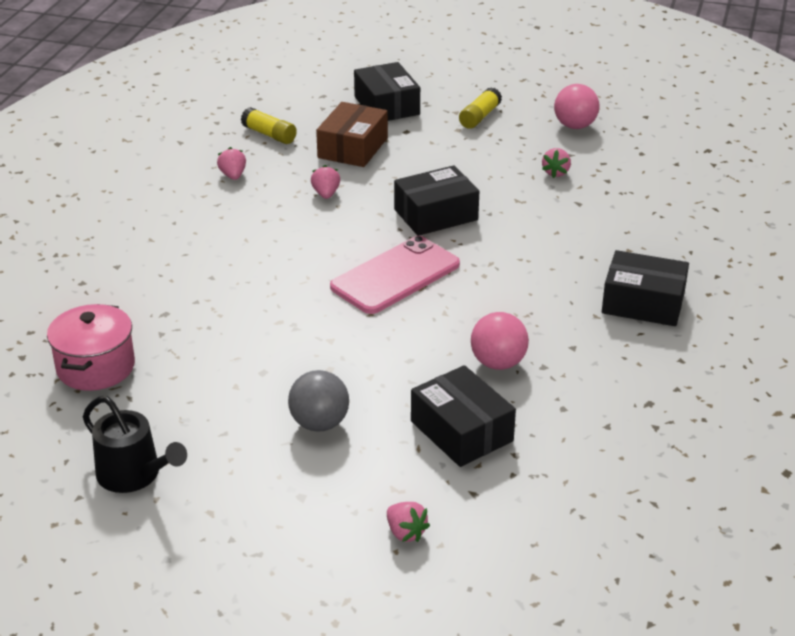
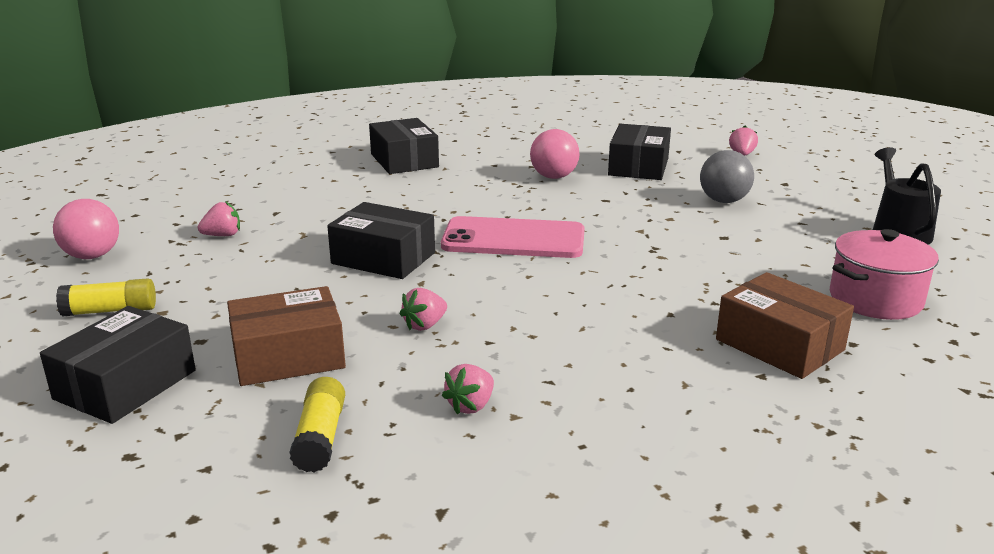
camera: 130 degrees left, 10 degrees down
(125, 291) = (779, 345): none -> brown box

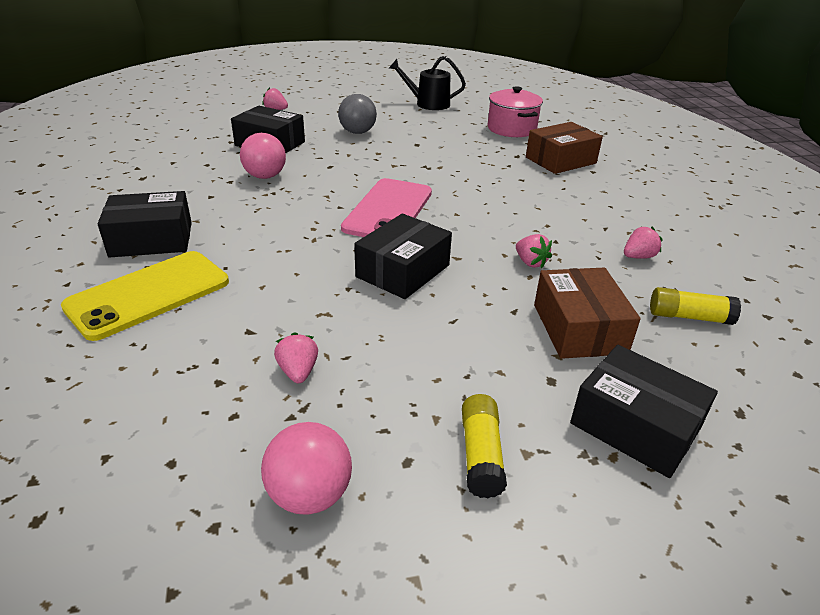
camera: 80 degrees left, 10 degrees up
(321, 175) = (149, 294): none -> yellow phone
(471, 406) = (638, 257): pink strawberry -> pink strawberry turned 75 degrees counterclockwise

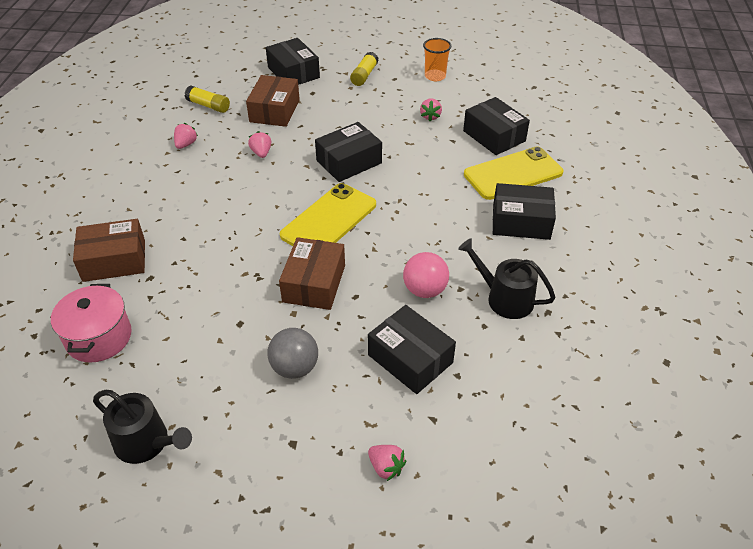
camera: 160 degrees left, 10 degrees up
(171, 353) = (494, 136): none -> black box
(184, 180) = (504, 298): none -> black watering can
(310, 495) = (435, 76): pink ball -> orange cup
(372, 168) = (314, 283): none -> brown box
(388, 210) = (329, 220): pink phone -> yellow phone
(638, 257) = (186, 144): pink strawberry -> pink strawberry turned 120 degrees clockwise

